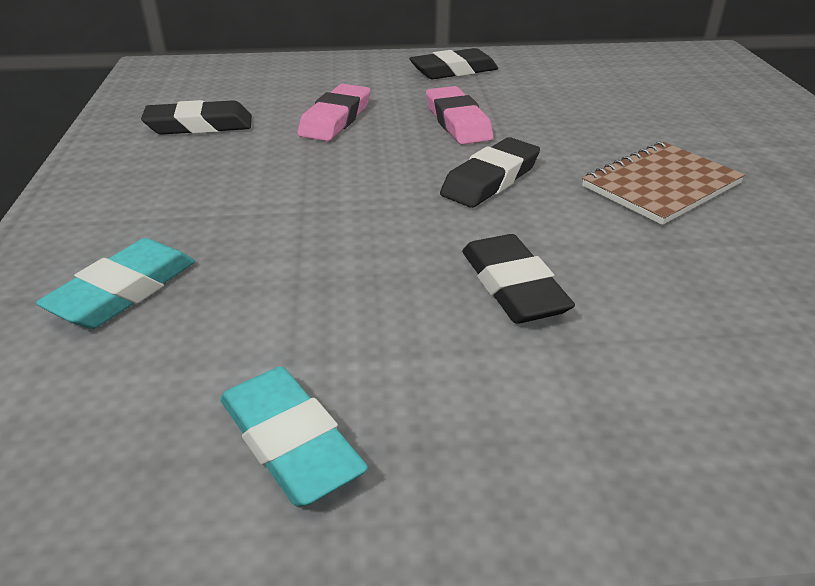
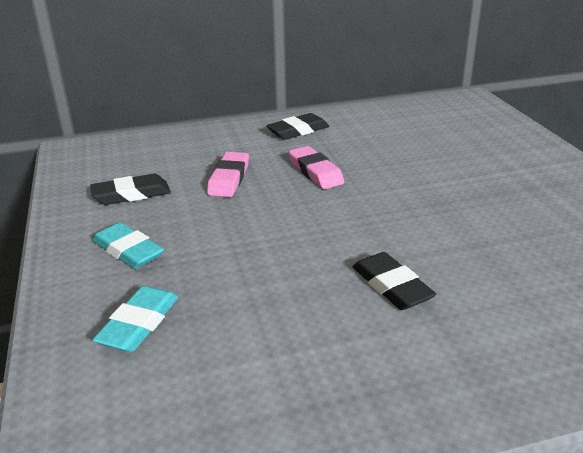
camera: 10 degrees left, 5 degrees down
(290, 442) = (292, 403): turquoise eraser -> turquoise eraser (128, 251)
(490, 180) = (352, 213): black eraser -> none
(661, 185) = (463, 204): brown notebook -> none

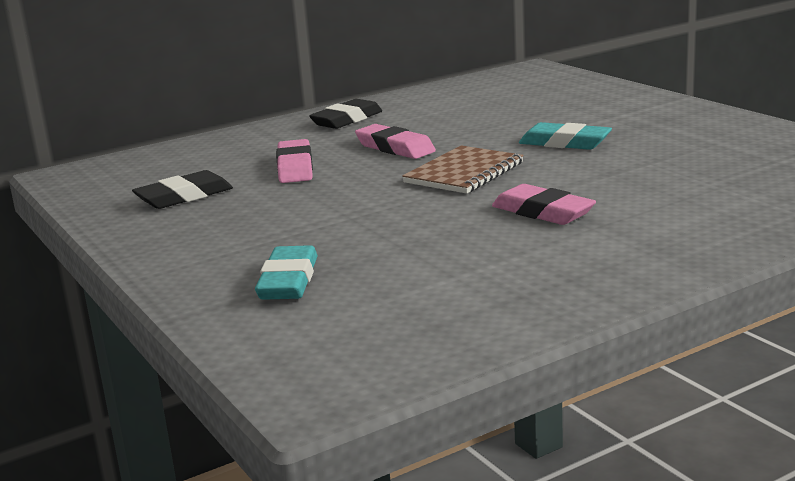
camera: 15 degrees left, 10 degrees down
(128, 251) = (224, 236): turquoise eraser -> turquoise eraser (565, 143)
(353, 216) = (464, 173): none -> brown notebook
(391, 286) = (543, 212): black eraser -> pink eraser

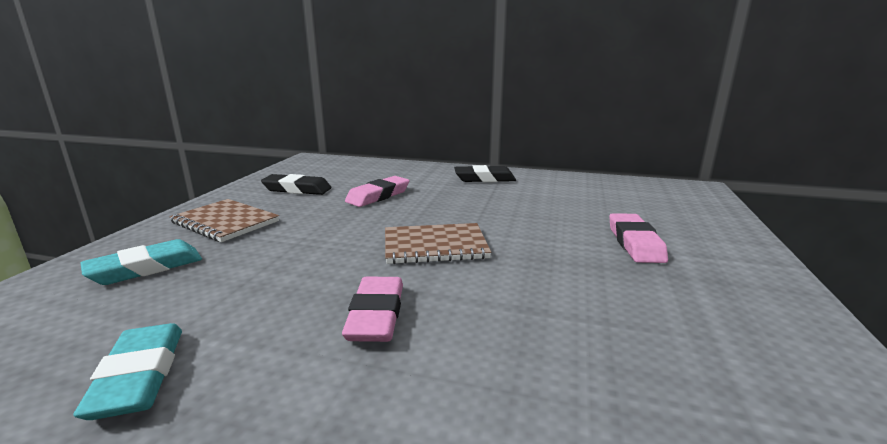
camera: 45 degrees right, 0 degrees up
(223, 239) = (225, 222): none -> brown notebook
(395, 148) = (454, 207): pink eraser -> pink eraser (635, 243)
(565, 143) = (564, 258): turquoise eraser -> turquoise eraser (139, 376)

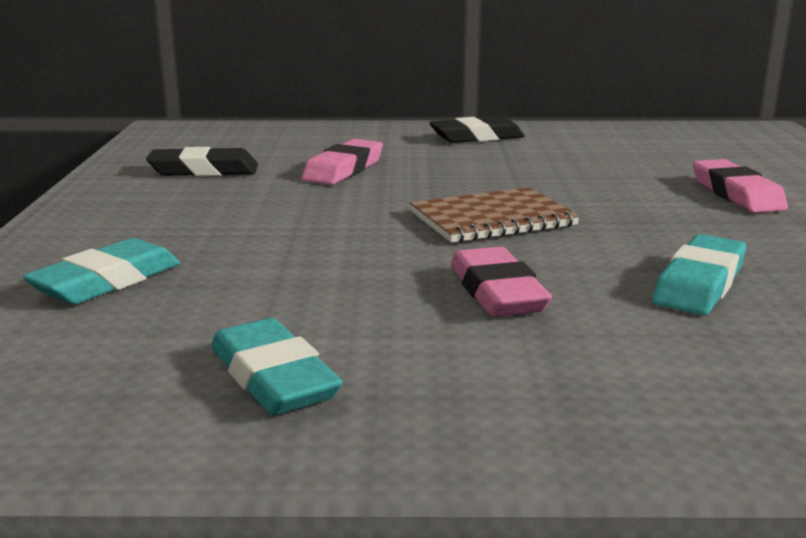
camera: 15 degrees left, 0 degrees up
(225, 222) = (147, 219): brown notebook -> none
(540, 331) = (699, 284): none -> turquoise eraser

